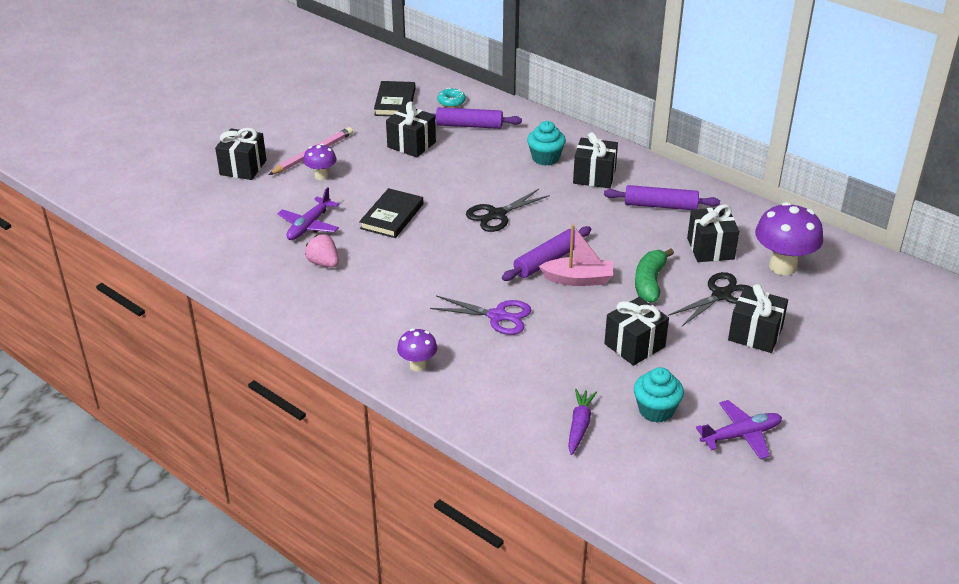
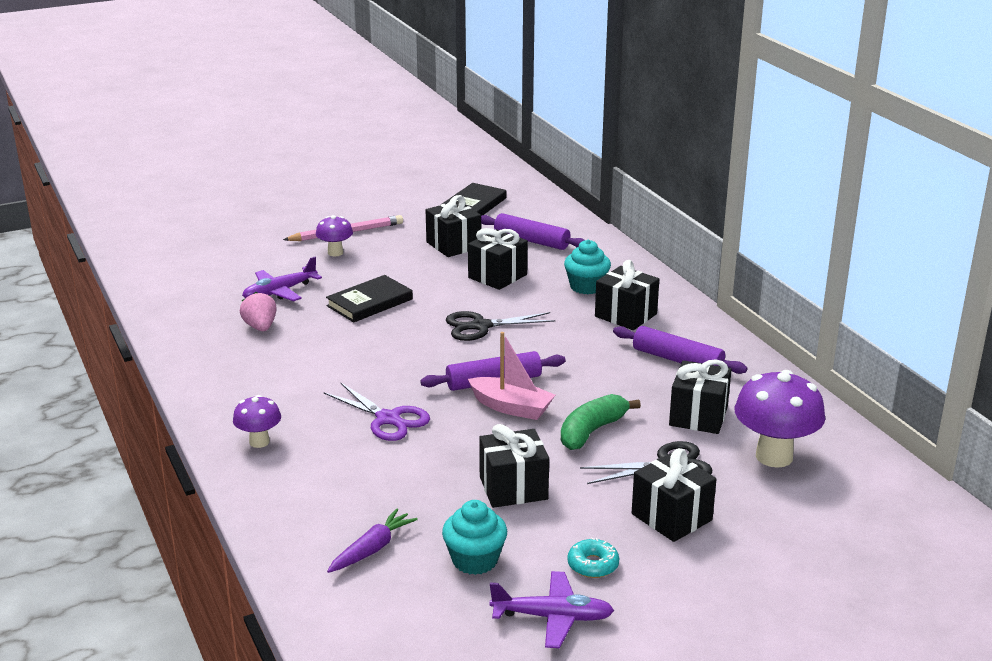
camera: 25 degrees right, 10 degrees down
(243, 167) = (268, 230): black gift -> black gift (497, 276)
(451, 102) = (533, 216): turquoise donut -> turquoise donut (593, 565)

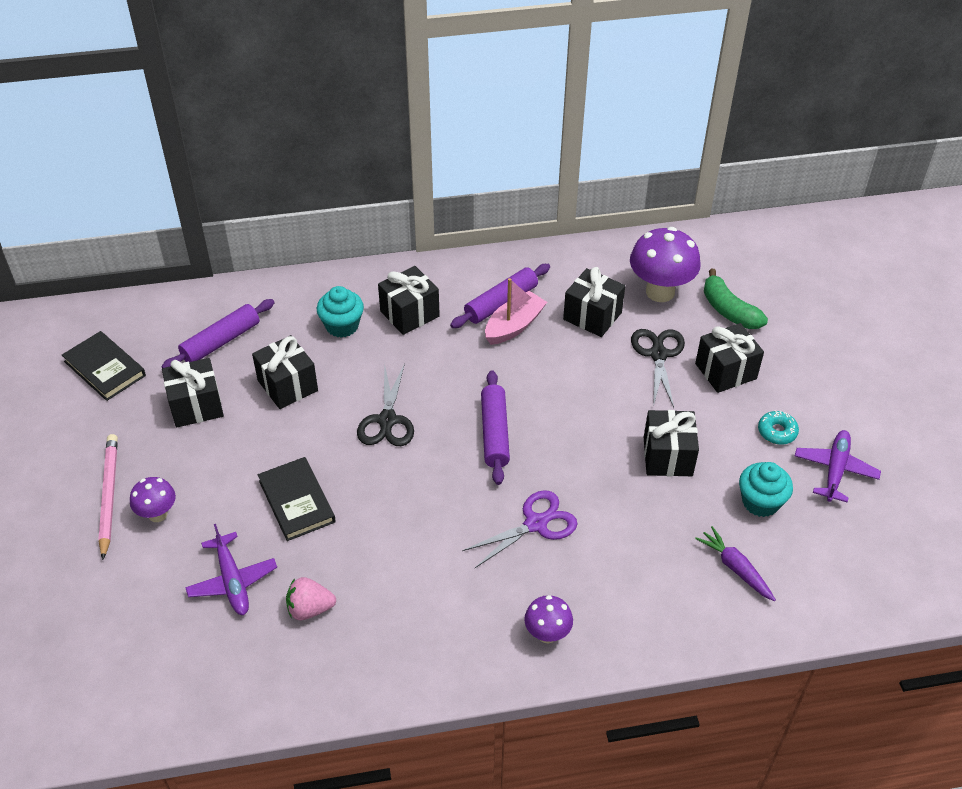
camera: 75 degrees left, 20 degrees up
(511, 407) = (543, 430): pink boat -> pink boat (514, 326)
(592, 431) = (596, 386): green banana -> green banana (729, 310)

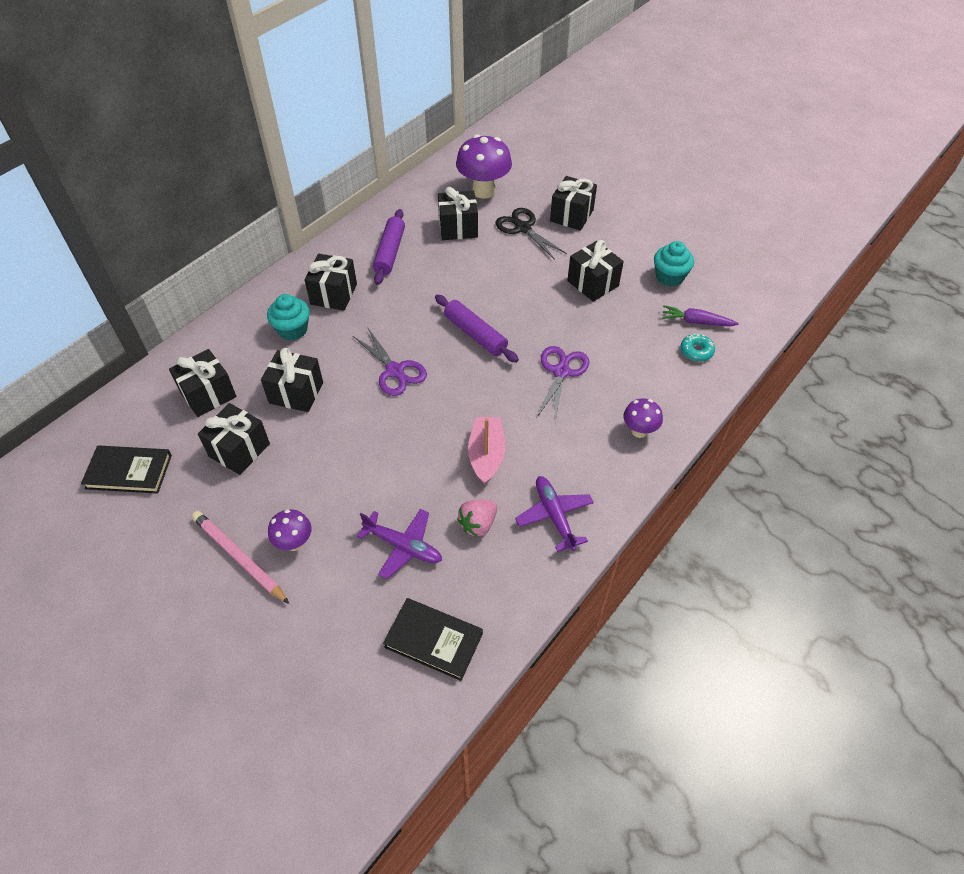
camera: 40 degrees left, 5 degrees up
(221, 341) = (208, 394): purple rolling pin -> black gift
(297, 501) = (390, 463): black book -> black book (433, 640)
(387, 420) = (395, 371): black scissors -> purple scissors
(514, 326) = (414, 262): pink boat -> pink boat (486, 455)
(729, 310) = (535, 180): green banana -> none
(777, 432) = (636, 233): turquoise donut -> turquoise donut (696, 351)
(835, 470) = (687, 235): purple plane -> purple plane (554, 516)

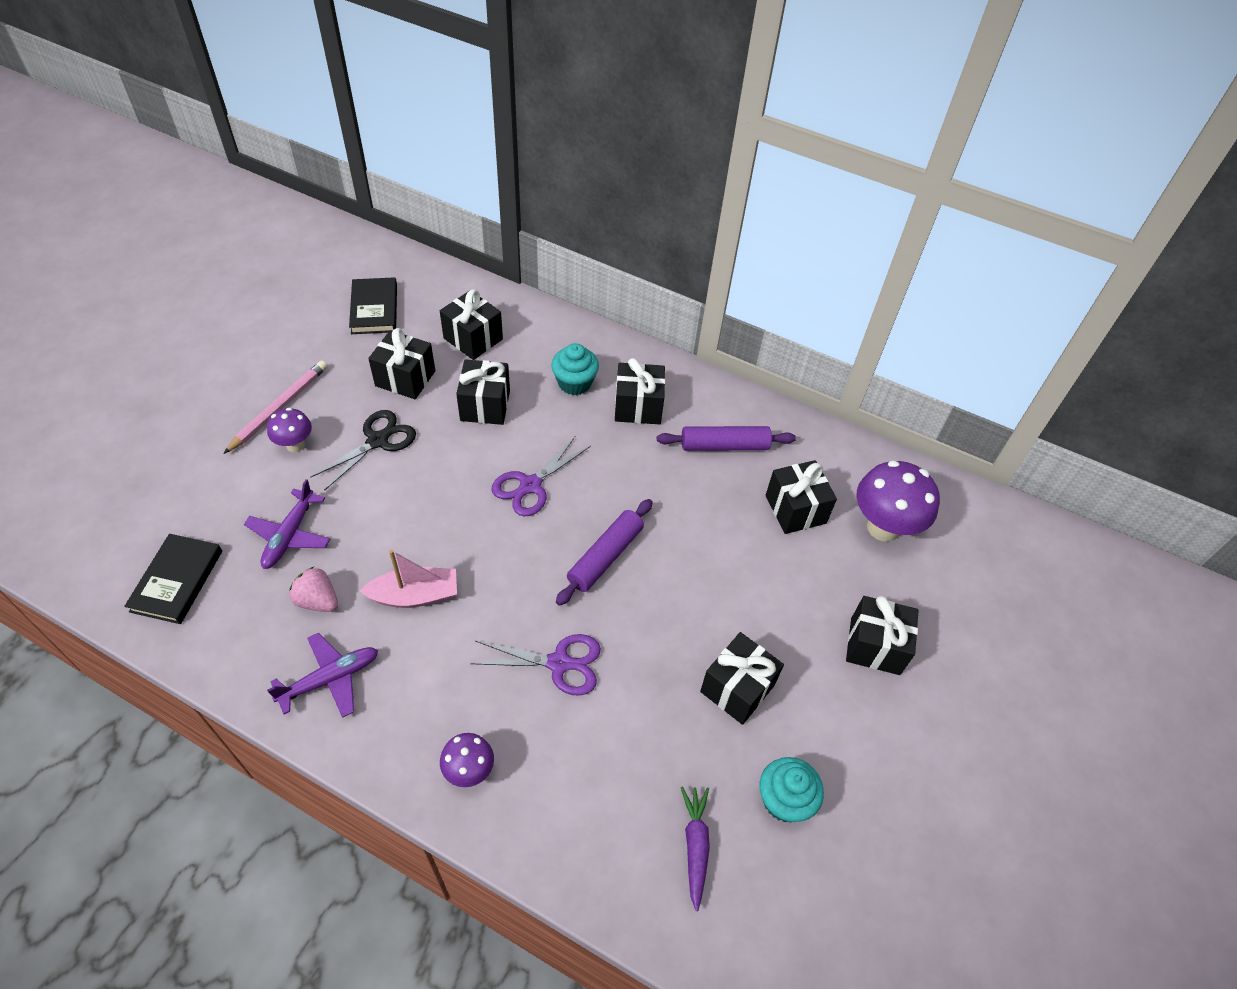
camera: 75 degrees right, 0 degrees up
(523, 228) = (823, 585): black scissors -> black scissors (377, 441)
(696, 351) = (633, 847): turquoise donut -> none

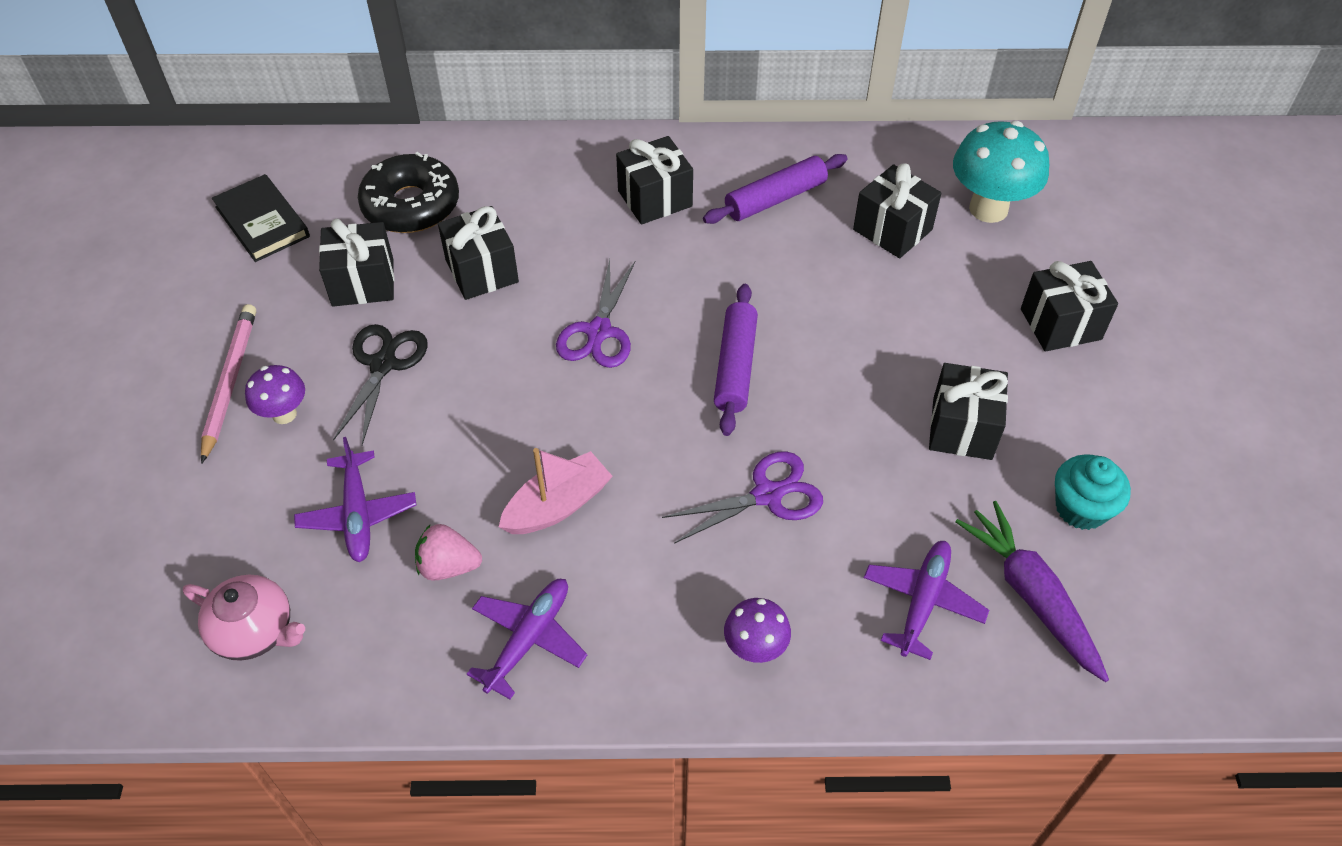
camera: 25 degrees left, 0 degrees up
(177, 581) = (255, 631): black book -> pink teapot
(473, 339) = (411, 205): black gift -> black donut
(574, 383) = (566, 204): turquoise cupcake -> none
(611, 804) = (922, 602): none -> purple plane
(695, 846) = (1031, 595): purple carrot -> purple carrot, size x1.52
(883, 527) = (988, 209): purple mushroom -> turquoise mushroom

